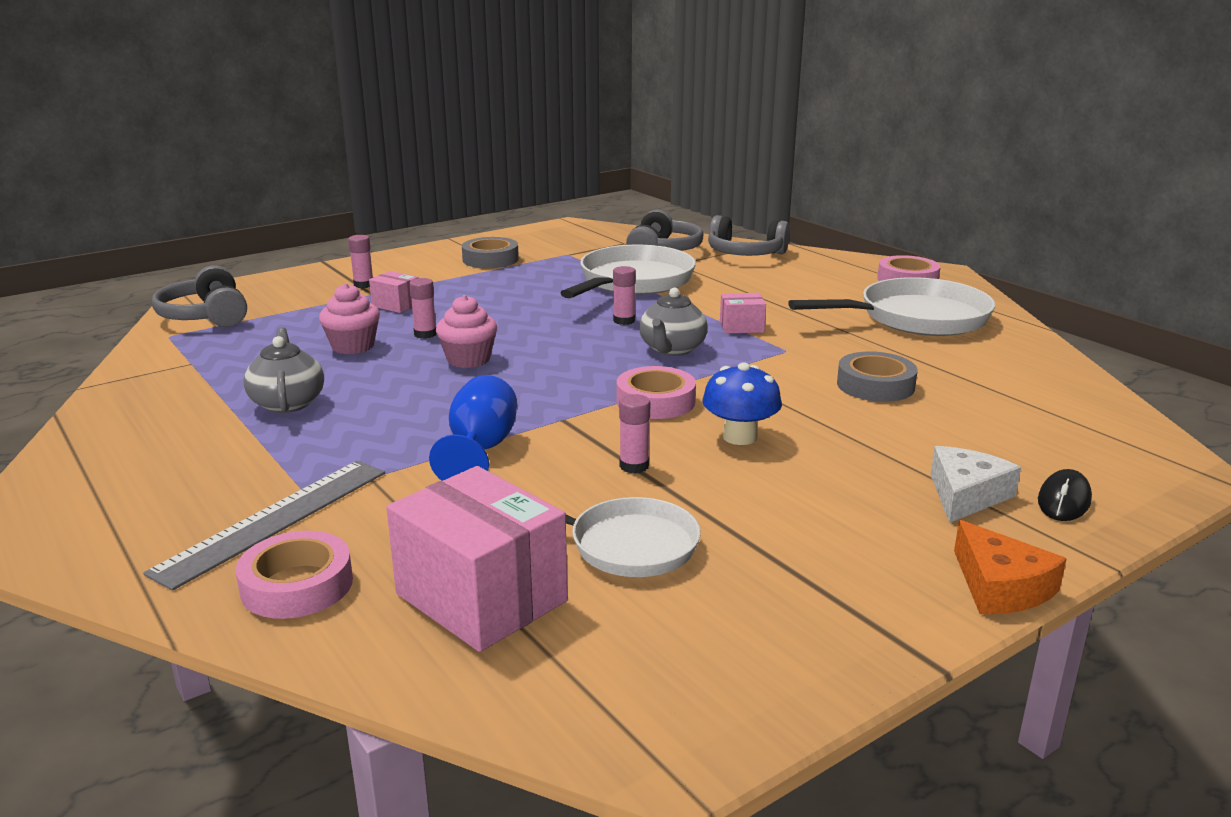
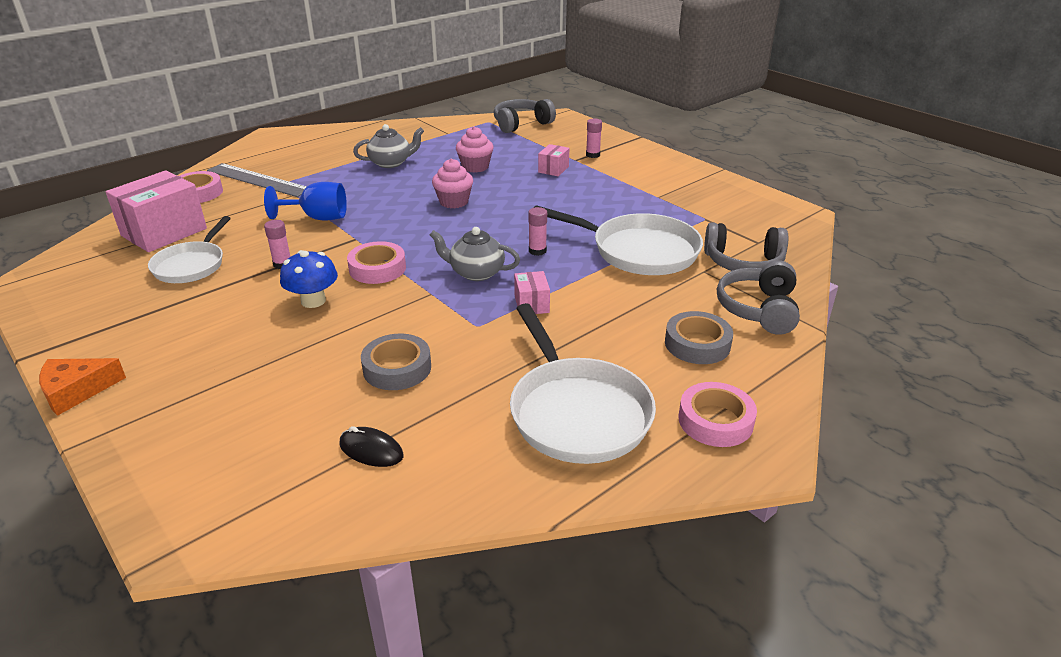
camera: 85 degrees right, 10 degrees up
(425, 334) = (498, 184): pink glue stick -> none
(490, 259) = (672, 189): grey tape -> grey tape (697, 344)
(965, 495) = (193, 393): white cheese -> none
(1064, 500) = (163, 442): black mouse -> black mouse (371, 450)

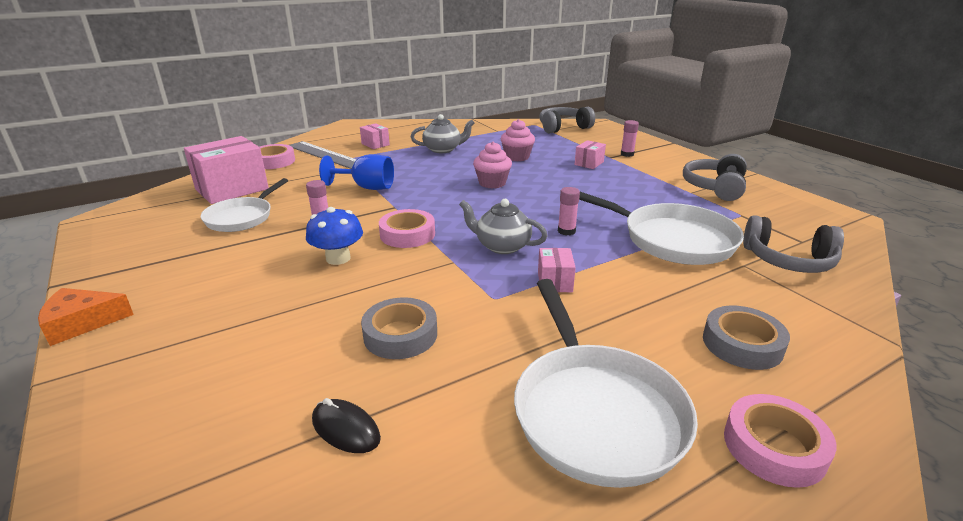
camera: 10 degrees right, 5 degrees down
(310, 161) = (375, 144): none -> pink box
(759, 309) = (813, 312): grey headphones -> grey headphones (715, 187)

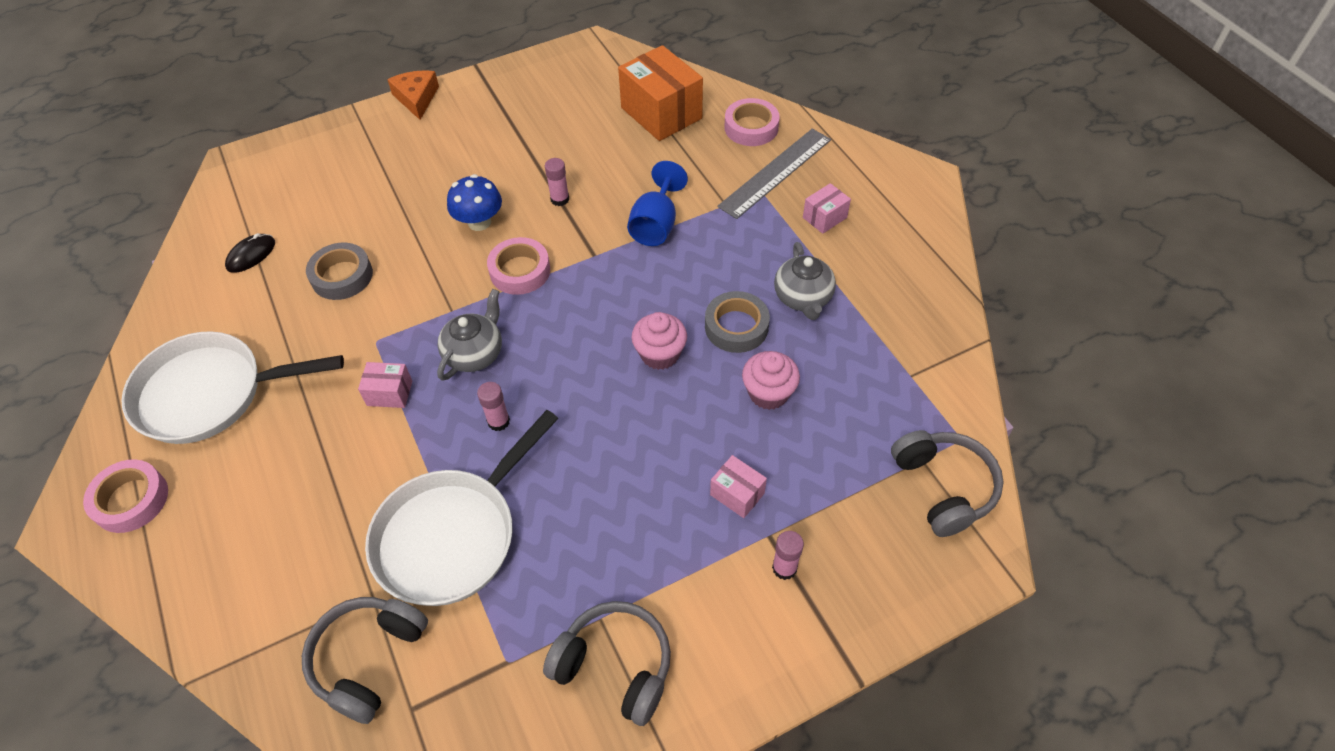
camera: 95 degrees right, 25 degrees up
(232, 189) = (661, 113): pink box -> orange box
(242, 217) = (584, 138): white pan -> none
(742, 344) = (241, 529): grey tape -> grey tape (736, 327)

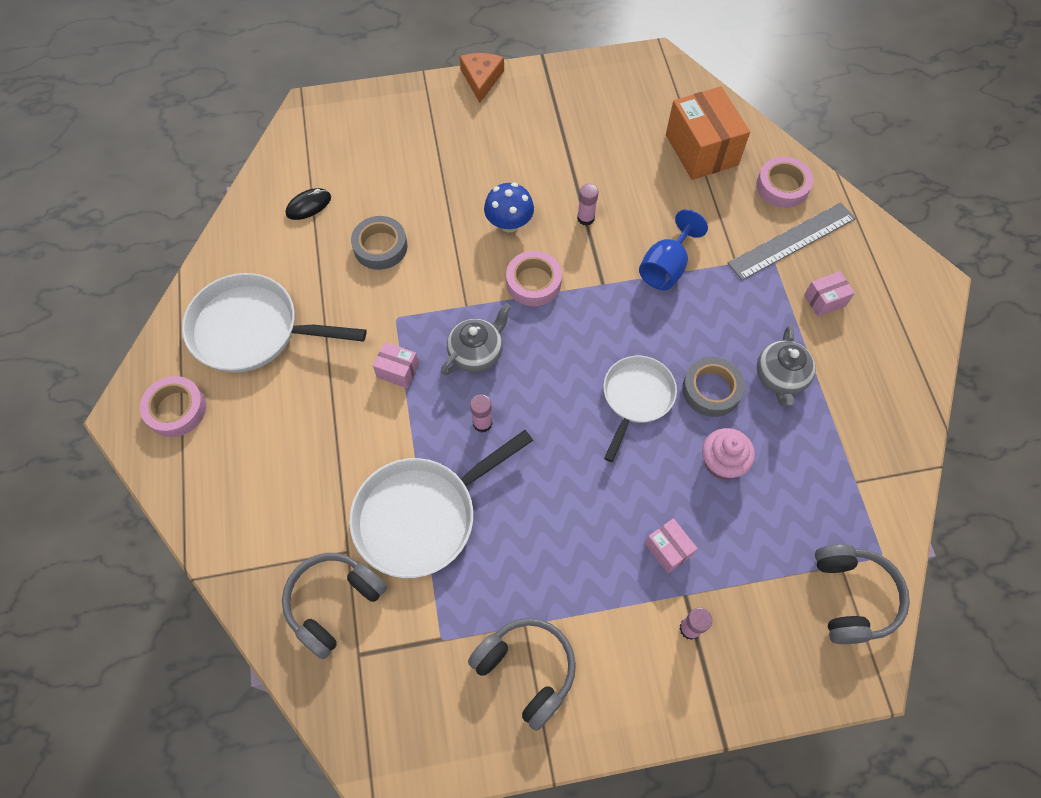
camera: 15 degrees right, 10 degrees up
(660, 354) = (636, 398): pink cupcake -> white pan

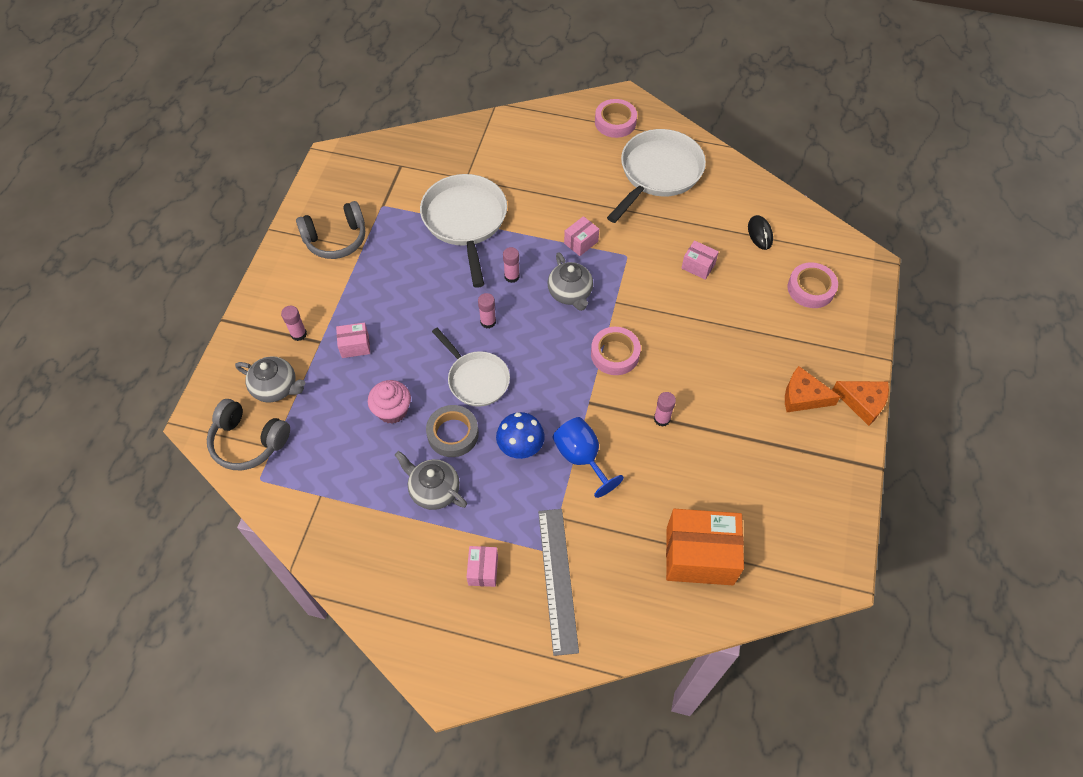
camera: 115 degrees right, 5 degrees down
(334, 603) = (438, 163): grey headphones -> none
(380, 247) = (698, 266): grey tape -> pink box
(499, 121) = (803, 396): none -> orange cheese
(509, 223) = (682, 360): blue mushroom -> blue mushroom (520, 447)
(558, 420) = (488, 322): none -> pink glue stick
(772, 609) = (276, 388): none -> grey teapot
(782, 186) = (623, 608): pink tape -> pink tape (810, 289)

